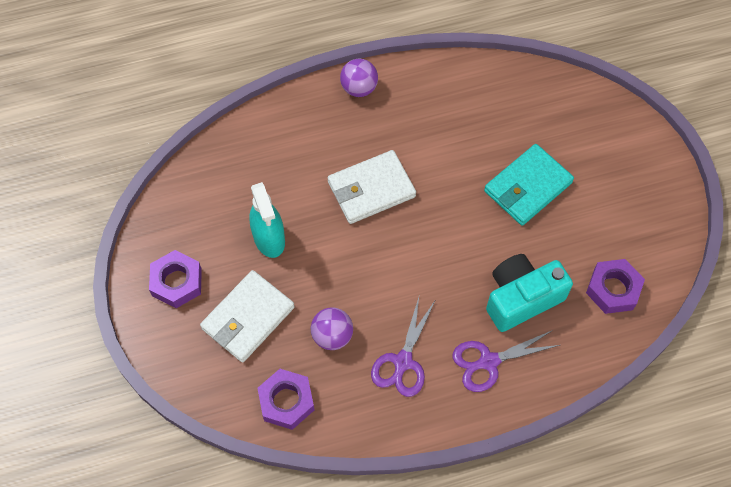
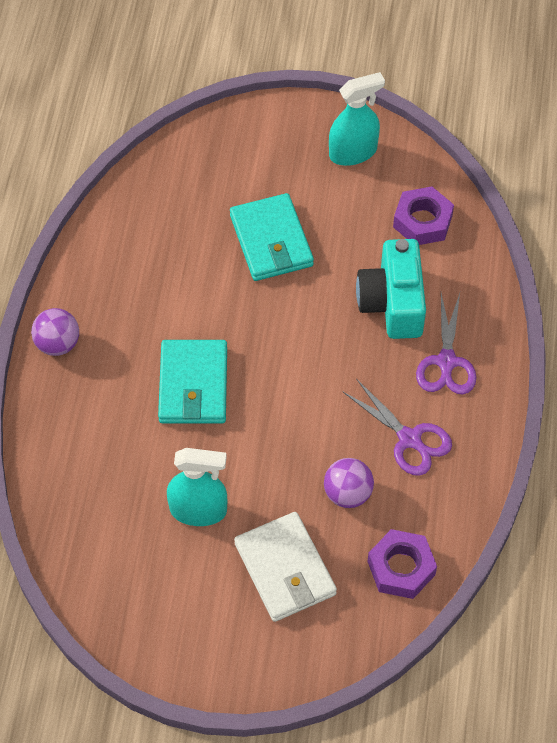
camera: 65 degrees left, 5 degrees down
(177, 282) = (202, 627): purple nut -> none
(371, 189) = (193, 385): white wallet -> turquoise wallet
(648, 210) = (353, 152): none -> turquoise spray bottle

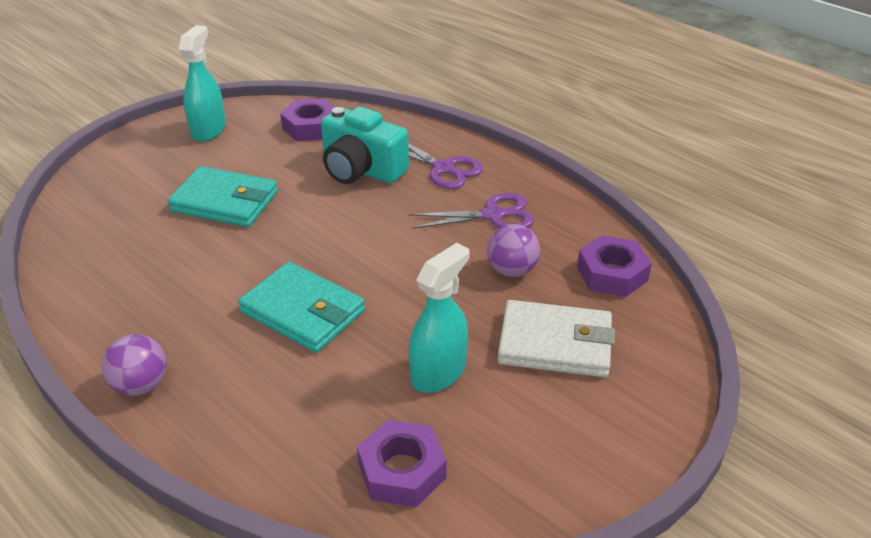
camera: 55 degrees left, 20 degrees down
(98, 542) = (402, 471): none -> purple nut

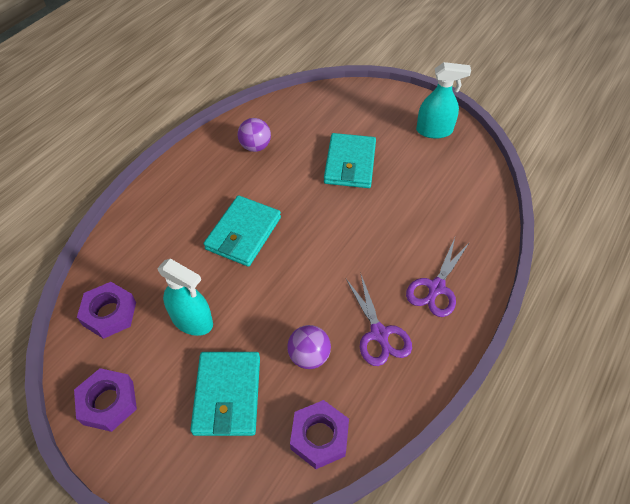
camera: 80 degrees right, 15 degrees up
(141, 385) = (174, 175): purple ball -> purple ball (255, 147)
(311, 127) = (463, 187): purple nut -> purple nut (108, 402)
(361, 170) = (415, 232): turquoise camera -> none
(555, 344) = (227, 395): white wallet -> turquoise wallet

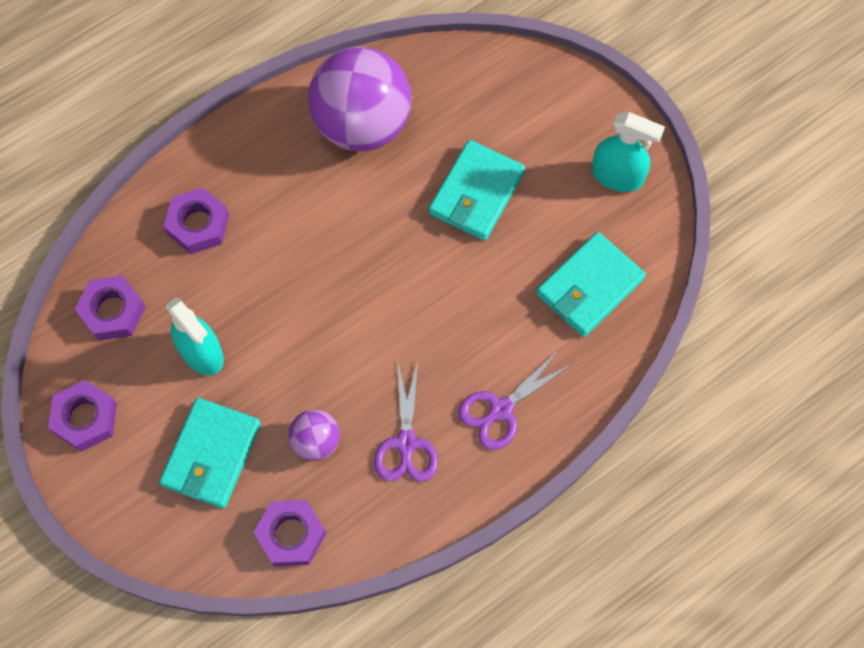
camera: 20 degrees right, 15 degrees up
(160, 236) = (198, 225): none -> purple nut
(243, 233) = (299, 255): turquoise wallet -> turquoise wallet (589, 286)
(255, 147) = (362, 124): purple ball -> purple ball, size x2.17

